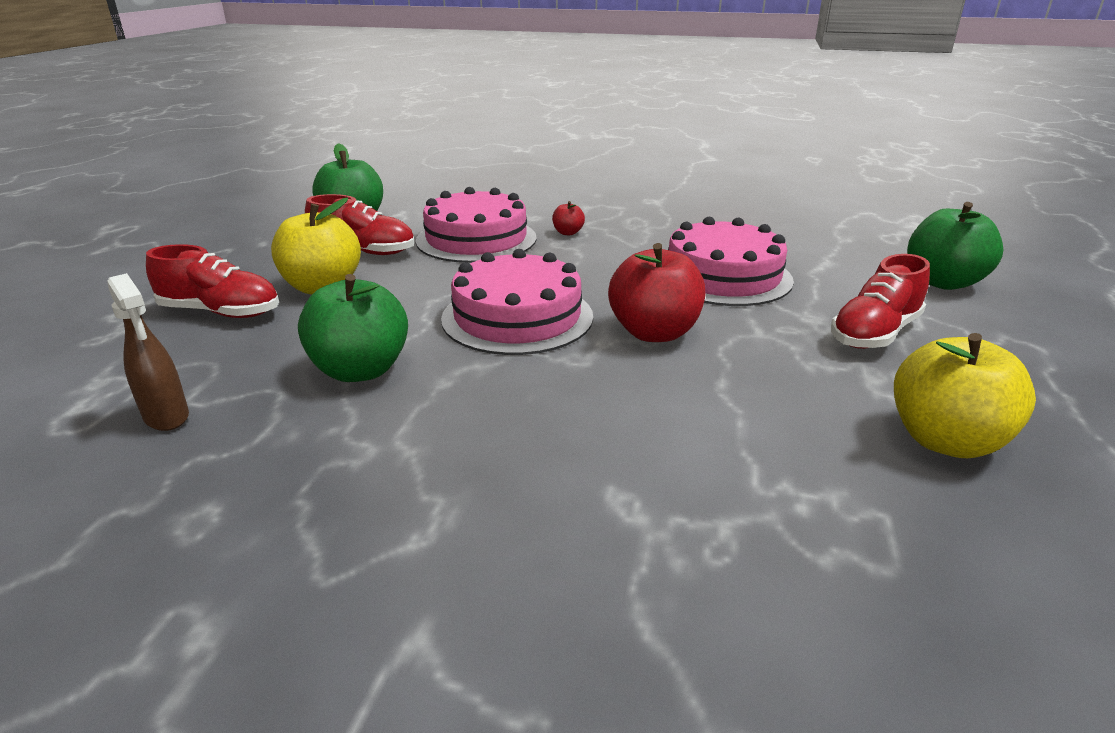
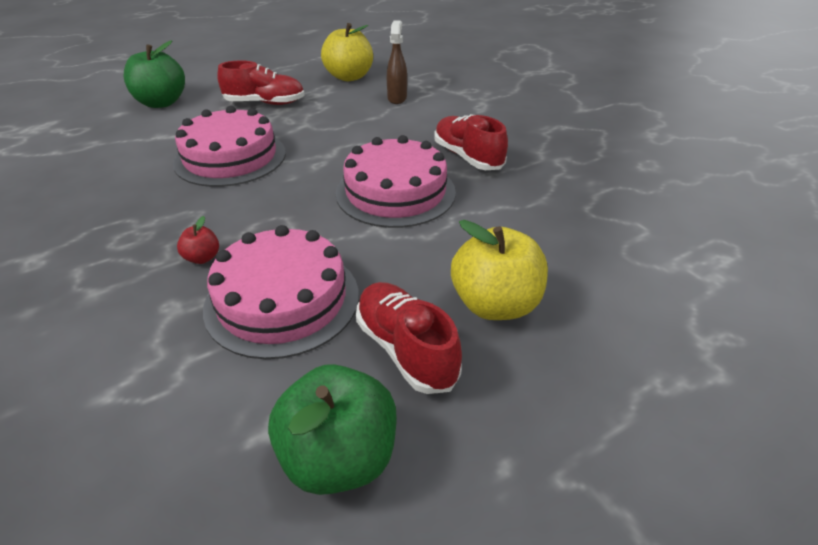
camera: 135 degrees left, 10 degrees up
(166, 417) = (661, 223): brown spray bottle -> brown spray bottle (397, 98)
(221, 312) = (605, 317): red shoe -> red shoe (467, 157)
(360, 370) = (529, 201): green apple -> none
(654, 332) = (347, 147): red apple -> none

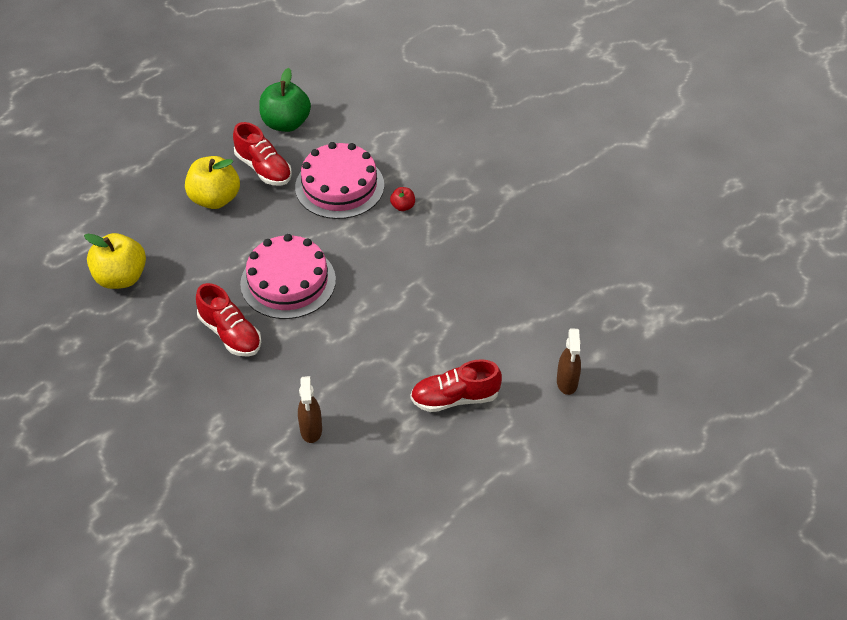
camera: 170 degrees right, 10 degrees up
(161, 103) = (567, 382): green apple -> brown spray bottle
(230, 157) = (441, 304): pink cake -> none
(349, 77) = (380, 475): yellow apple -> yellow apple (121, 277)

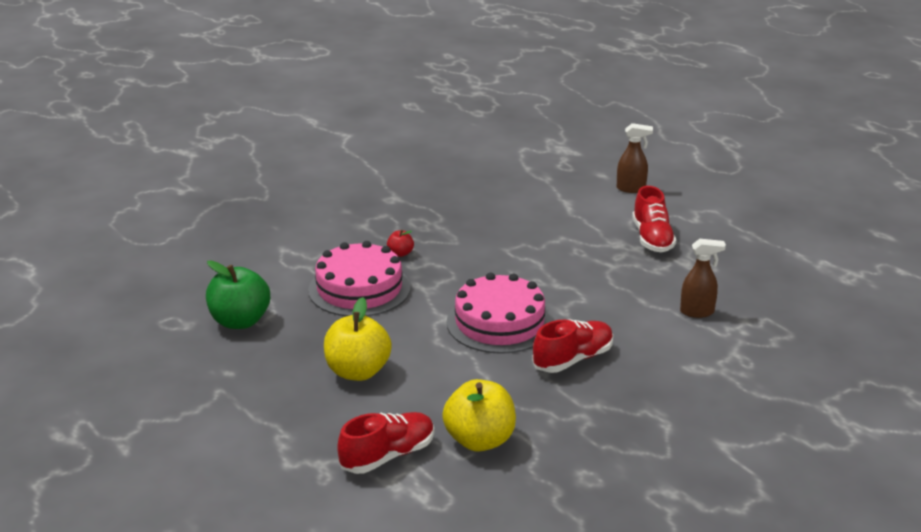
camera: 85 degrees left, 20 degrees down
(264, 169) = (315, 337): red shoe -> red shoe (388, 456)

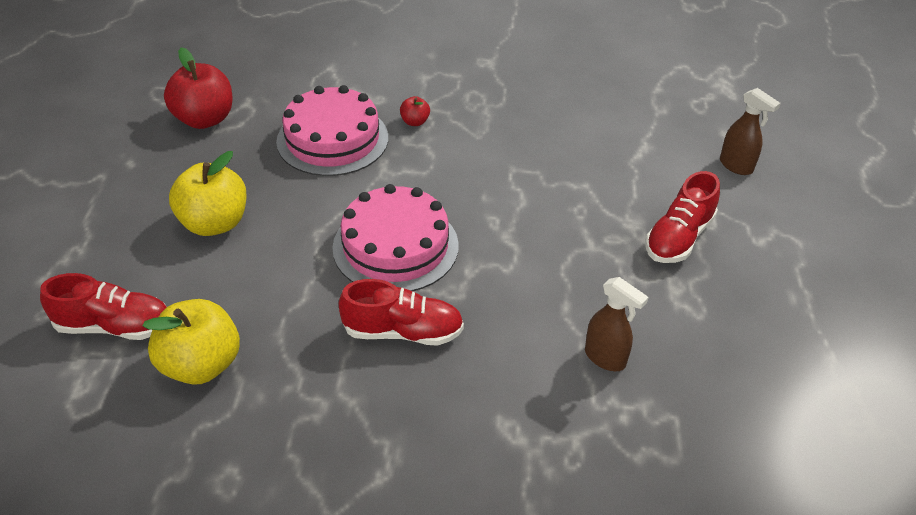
camera: 40 degrees right, 15 degrees up
(240, 321) = (205, 119): green apple -> red apple

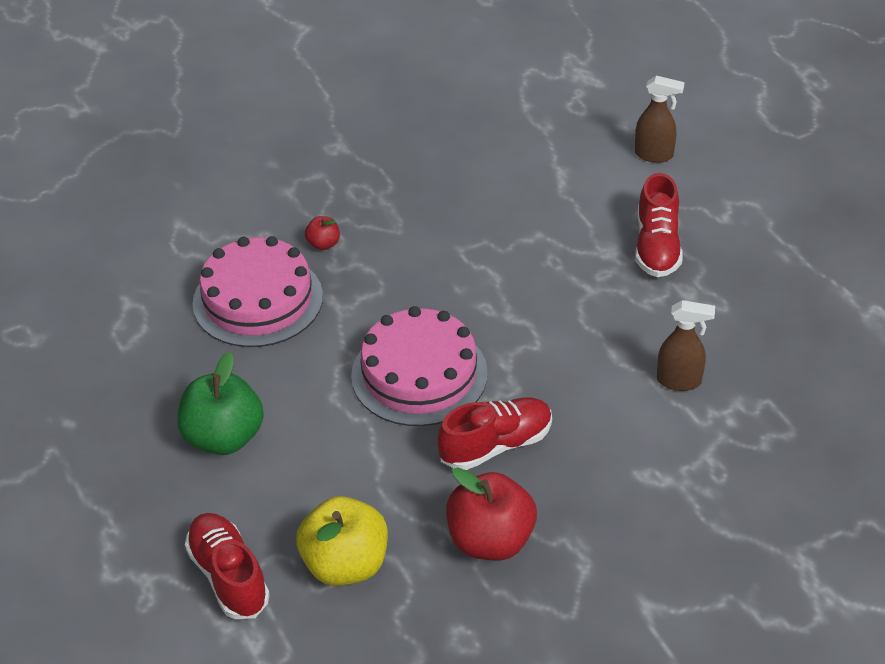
camera: 30 degrees left, 0 degrees up
(115, 326) = (228, 576): red shoe -> red shoe turned 90 degrees counterclockwise
(205, 119) = (99, 340): red apple -> red apple (490, 541)
(214, 223) = (224, 438): yellow apple -> green apple

